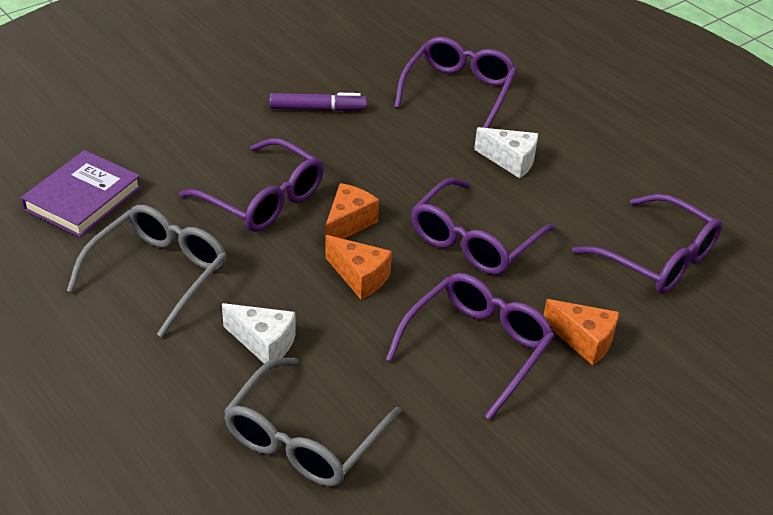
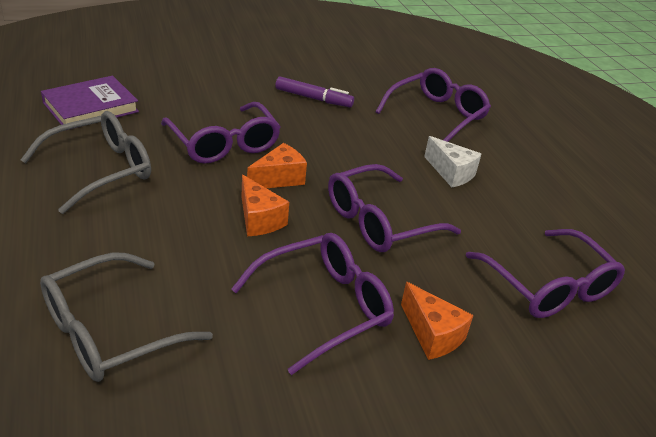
camera: 20 degrees right, 5 degrees down
(264, 343) = (139, 244): white cheese -> none

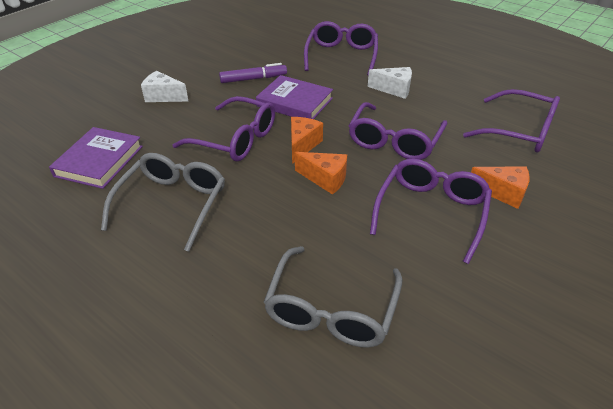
camera: 30 degrees left, 5 degrees up
(210, 78) = (163, 96): none -> white cheese
(325, 137) = (294, 102): none -> purple book

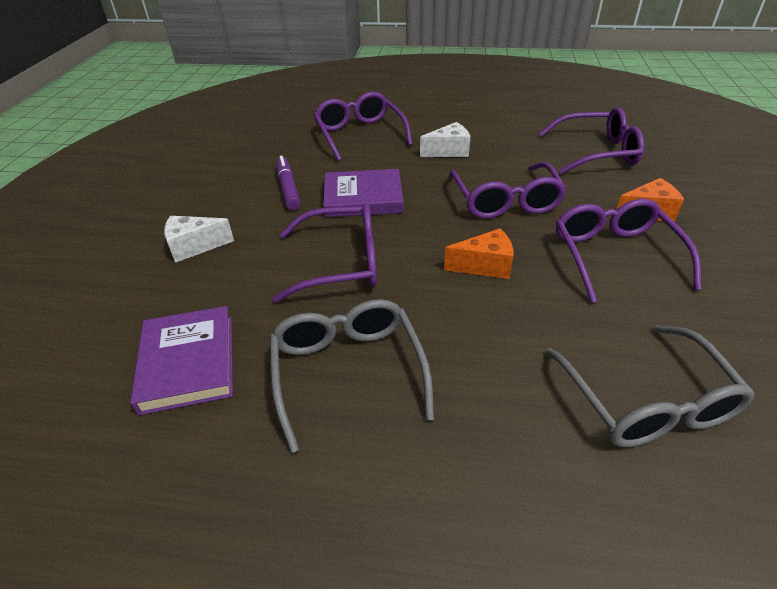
camera: 30 degrees left, 0 degrees up
(253, 79) = (288, 189): purple marker -> purple marker turned 60 degrees counterclockwise
(302, 145) = (422, 240): orange cheese -> none

